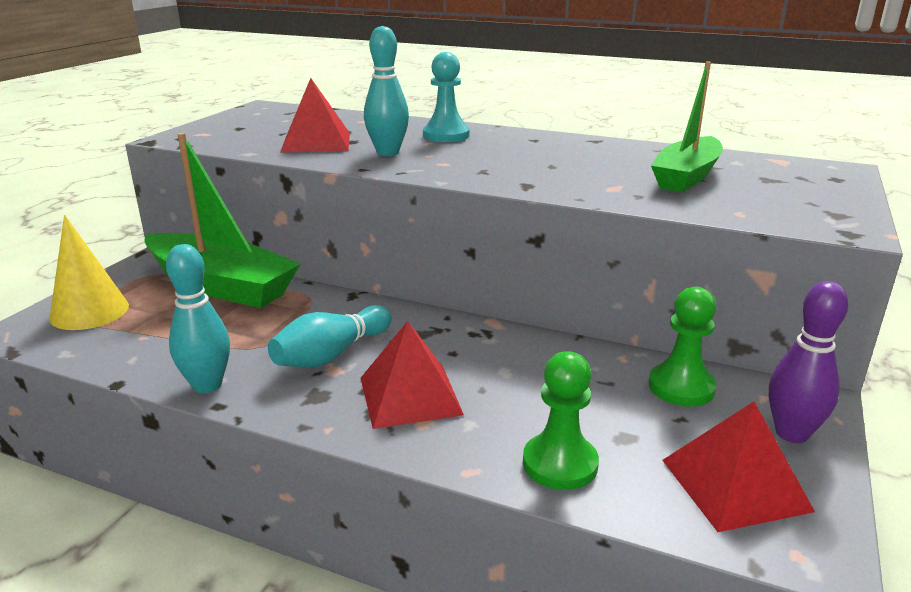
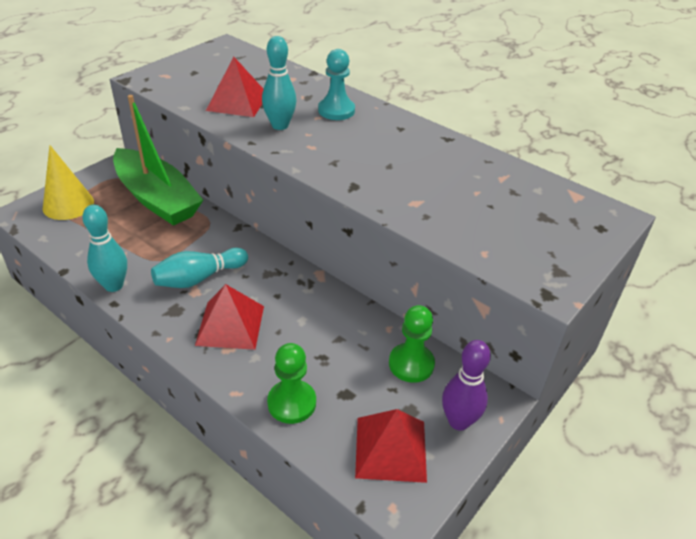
camera: 15 degrees right, 15 degrees up
(686, 177) = (481, 201): green boat -> none

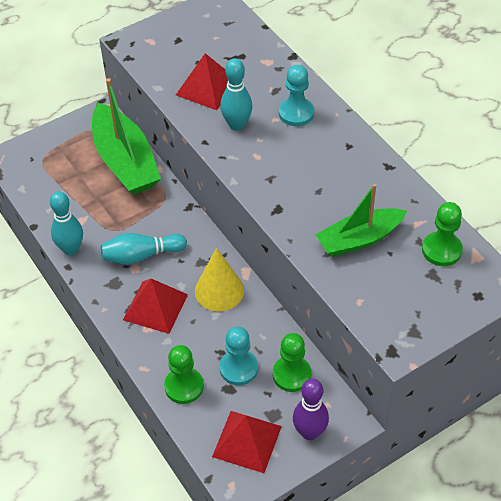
camera: 20 degrees right, 10 degrees up
(68, 204) = (47, 155): yellow cone -> yellow cone (219, 291)
(349, 369) = (238, 368): none -> turquoise pawn
(453, 199) = (359, 239): none -> green boat
(540, 195) = (441, 250): none -> green pawn

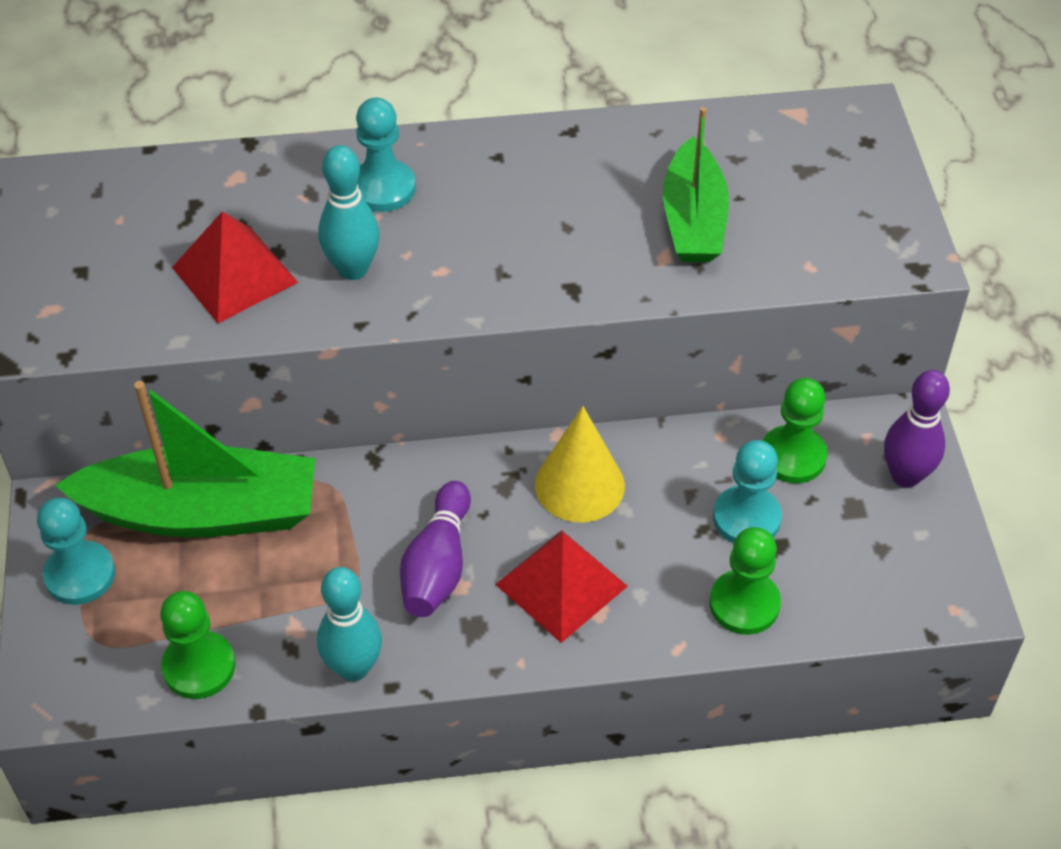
camera: 65 degrees left, 0 degrees up
(72, 138) = (80, 575): none -> turquoise pawn
(141, 255) = (437, 565): turquoise bowling pin -> purple bowling pin
(247, 441) = (886, 559): red pyramid -> none
(441, 250) = (766, 142): green pawn -> green pawn (199, 667)

